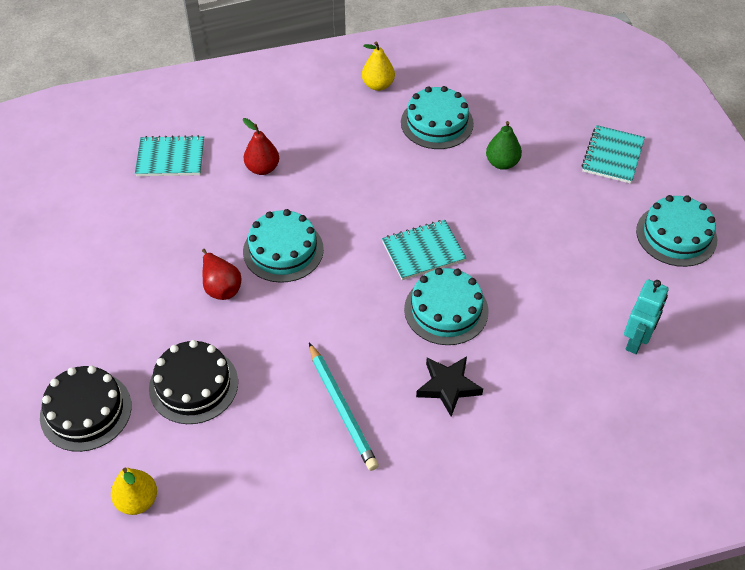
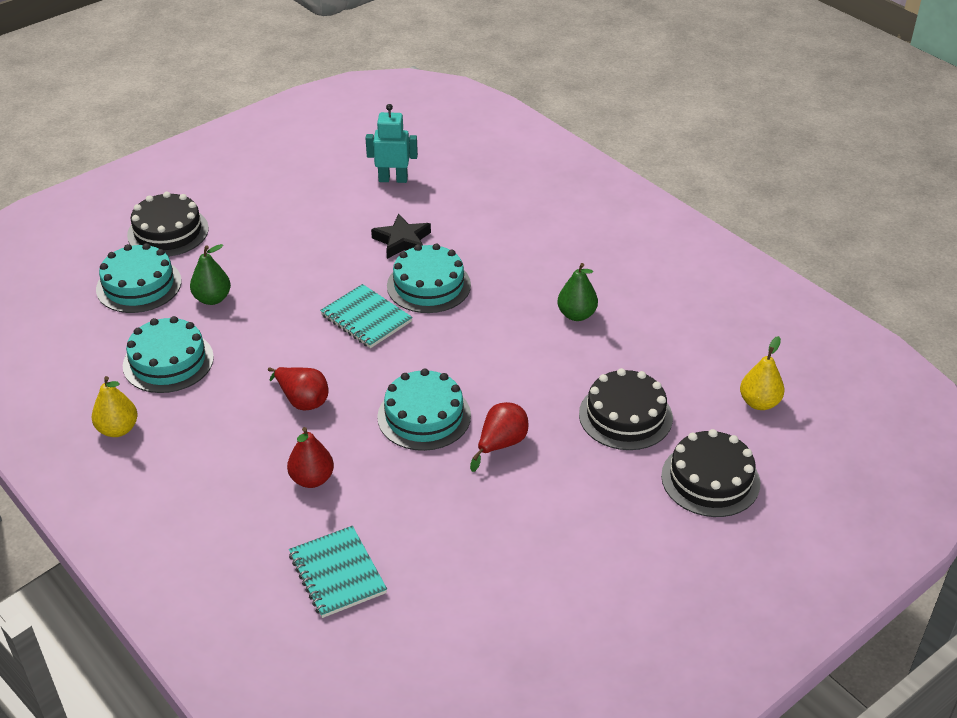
camera: 115 degrees left, 10 degrees down
(341, 408) = (576, 315): turquoise pencil -> green pear
(347, 185) = (302, 400): none -> red pear
(448, 387) = (510, 263): black star -> black star (402, 241)
(612, 156) = (168, 232): turquoise notebook -> black cake
(676, 235) = (258, 179): turquoise cake -> turquoise cake (139, 285)

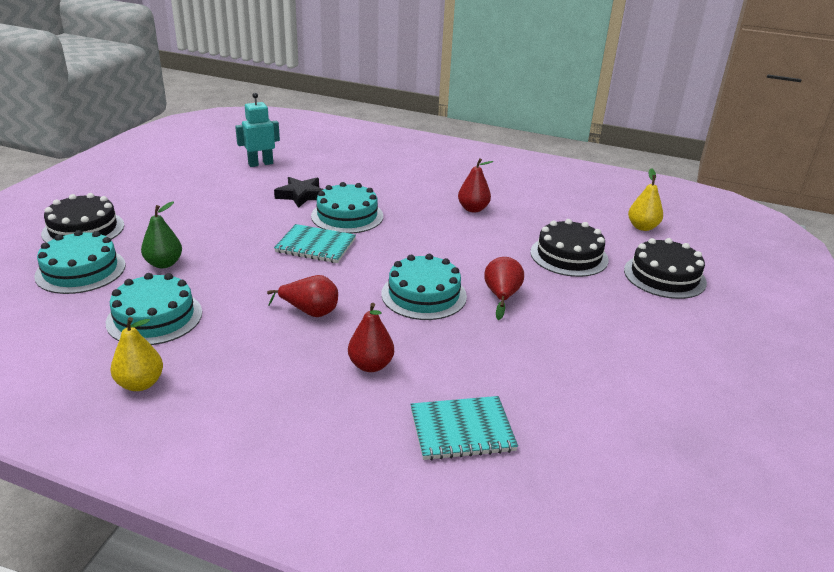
camera: 30 degrees left, 10 degrees down
(337, 574) = (462, 430): turquoise notebook -> turquoise notebook turned 45 degrees counterclockwise
(576, 315) = (473, 209): green pear -> red pear

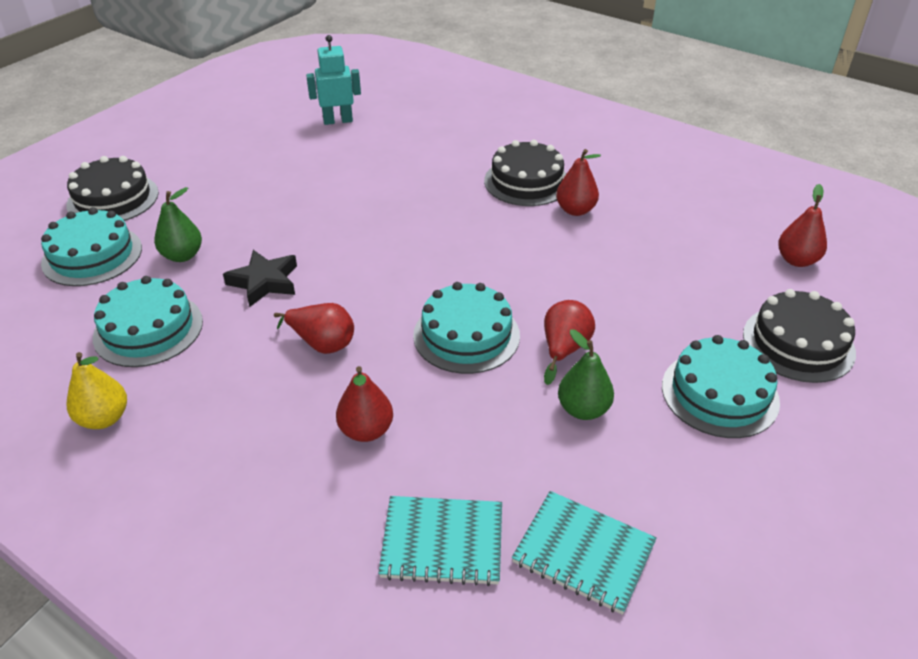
camera: 15 degrees right, 10 degrees up
(301, 195) = (370, 171): black star -> black star (264, 282)
(315, 246) = (361, 248): turquoise notebook -> turquoise notebook (583, 553)
(347, 216) = (414, 207): turquoise cake -> turquoise cake (719, 393)
(531, 332) = (583, 409): none -> green pear
(569, 256) = (676, 296): black cake -> black cake (526, 181)
(642, 227) = (796, 260): yellow pear -> red pear

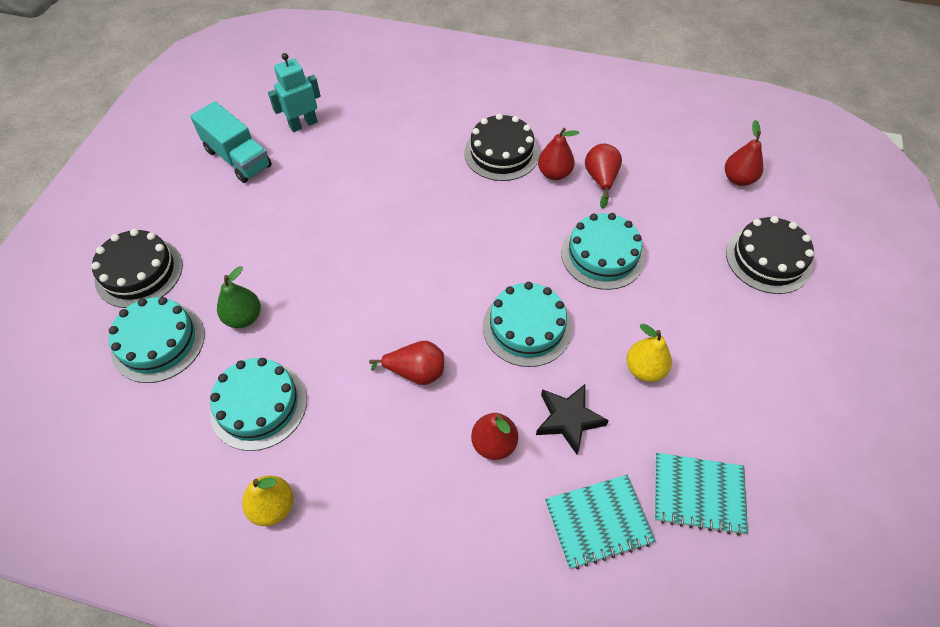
camera: 20 degrees left, 15 degrees up
(260, 134) = (238, 158): none -> turquoise truck
(264, 282) = (333, 324): black star -> black star (568, 419)
(564, 349) = (606, 317): red pear -> red pear (601, 179)
(583, 409) = (644, 369): green pear -> yellow pear
(719, 393) = (733, 323): turquoise cake -> turquoise cake (602, 255)

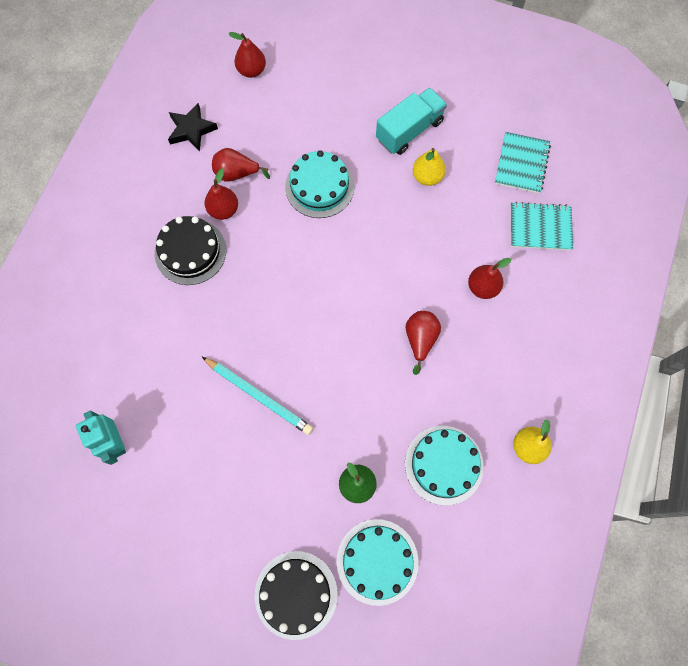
camera: 85 degrees left, 15 degrees up
(238, 158) = (155, 509): turquoise truck -> turquoise truck (409, 130)
(346, 223) = (258, 396): none -> turquoise pencil
(527, 327) = (384, 253): turquoise cake -> none
(568, 419) = (465, 234): black star -> black star (191, 130)
(598, 522) = (540, 227): turquoise notebook -> turquoise notebook turned 75 degrees counterclockwise
(768, 259) = (336, 72): black cake -> none

